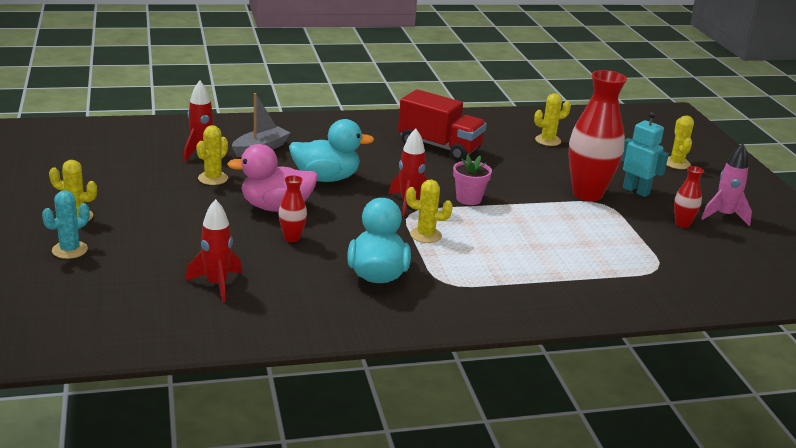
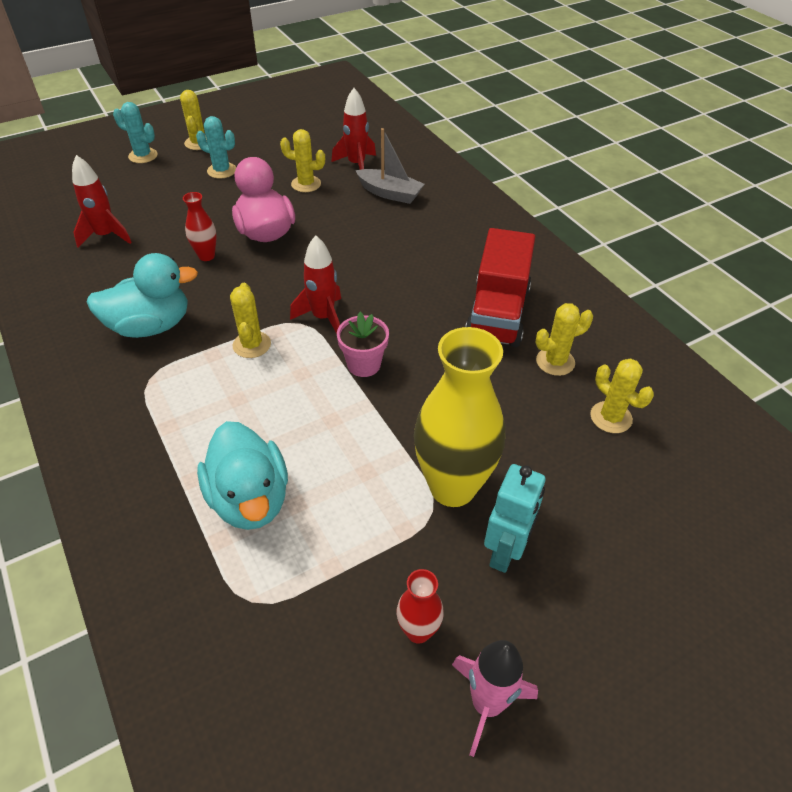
camera: 75 degrees right, 20 degrees up
(148, 212) = (222, 171): none -> turquoise cactus
(326, 178) = (349, 248): turquoise duck -> turquoise duck (250, 499)
(587, 194) = (452, 487): red vase -> yellow vase
(676, 163) = (665, 610): yellow cactus -> yellow cactus (555, 362)

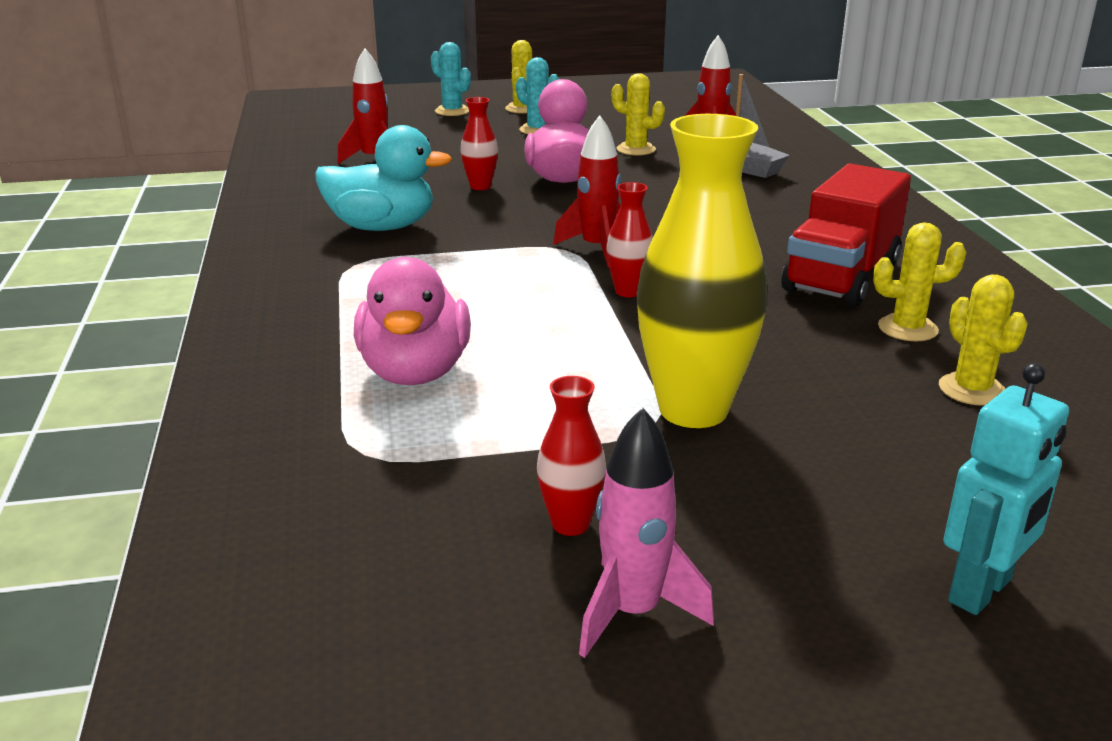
camera: 20 degrees right, 20 degrees down
(250, 499) = (415, 372): turquoise duck -> pink duck
(252, 345) = (493, 257): yellow cactus -> none
(364, 364) = (628, 292): pink flower pot -> red vase
(505, 552) = (739, 480): turquoise robot -> turquoise robot (981, 591)

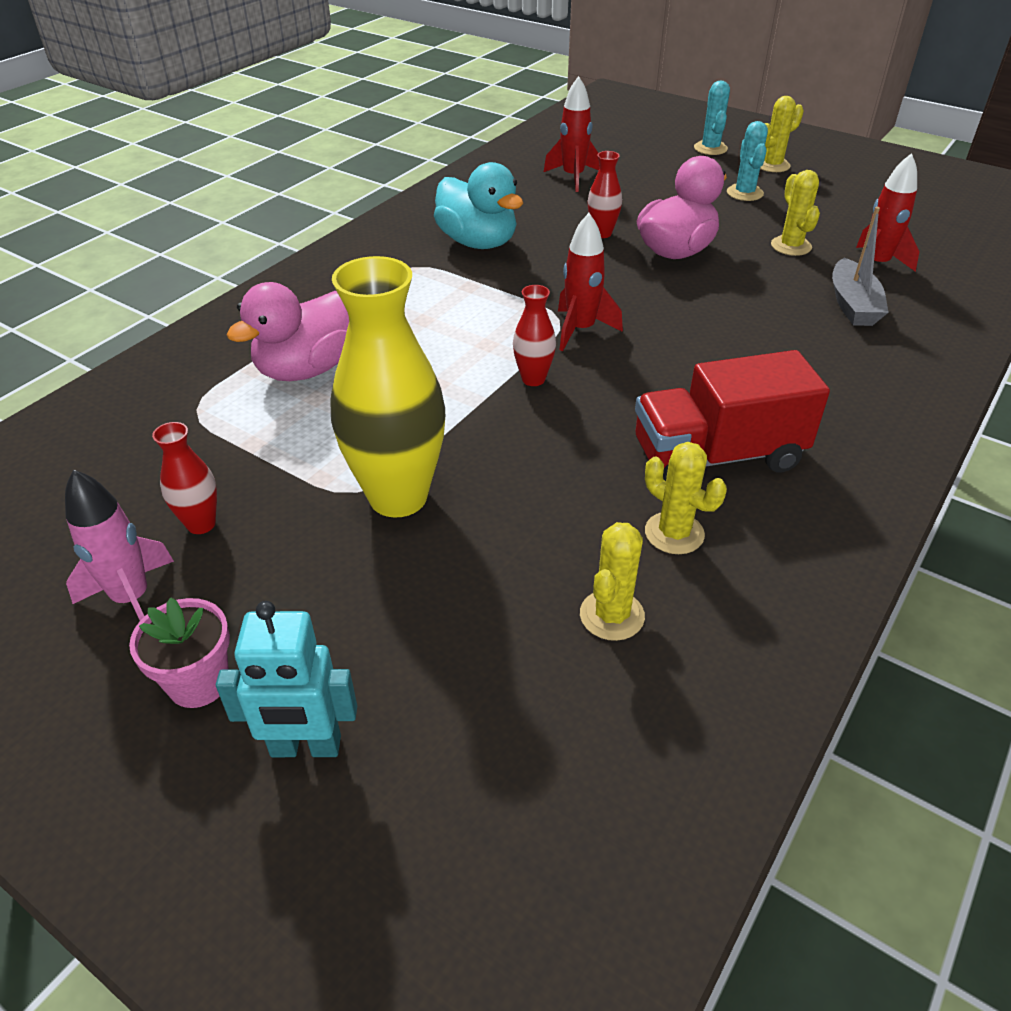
camera: 45 degrees right, 15 degrees up
(822, 618) = (199, 682): none -> pink flower pot

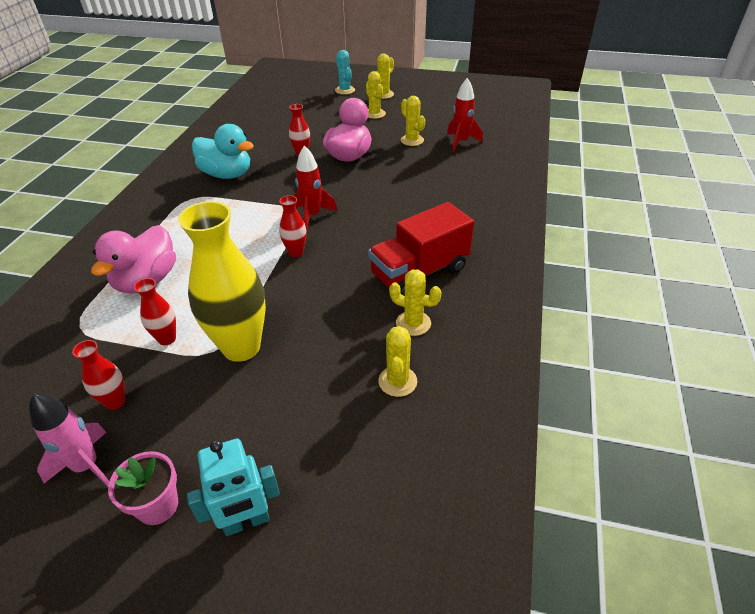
camera: 20 degrees left, 0 degrees up
(301, 457) = (167, 339): none -> red vase
(573, 177) = (270, 122): red rocket -> none
(744, 193) = (374, 114): turquoise cactus -> yellow cactus
(852, 305) = (457, 168): grey boat -> none

